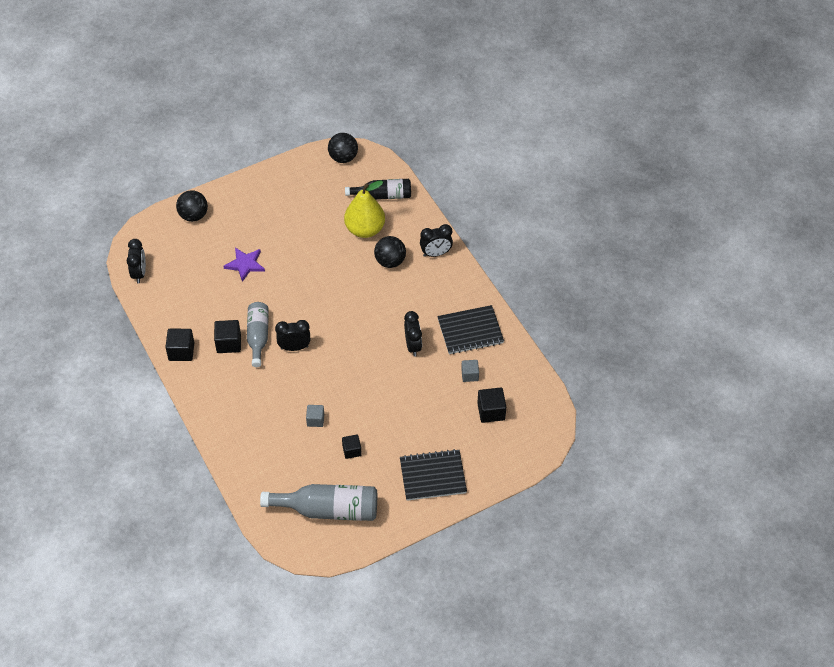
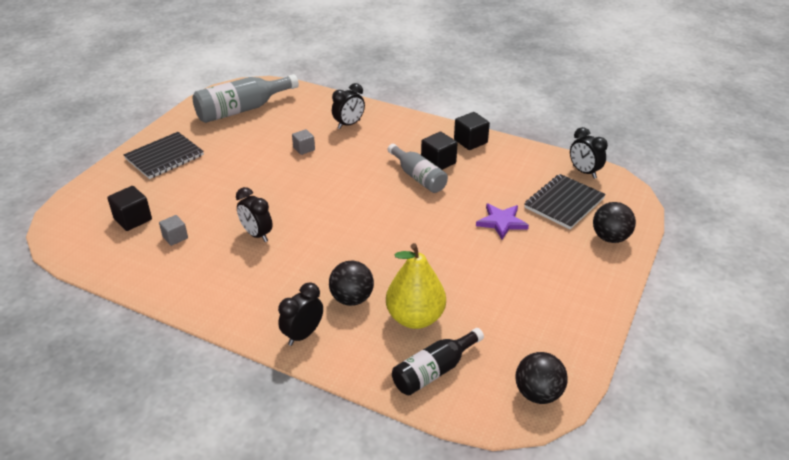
camera: 145 degrees right, 15 degrees down
(294, 347) = (376, 184): black clock -> black clock (349, 124)
(352, 450) = (253, 144): black cube -> none
(470, 331) = (200, 275): black notebook -> black notebook (564, 203)

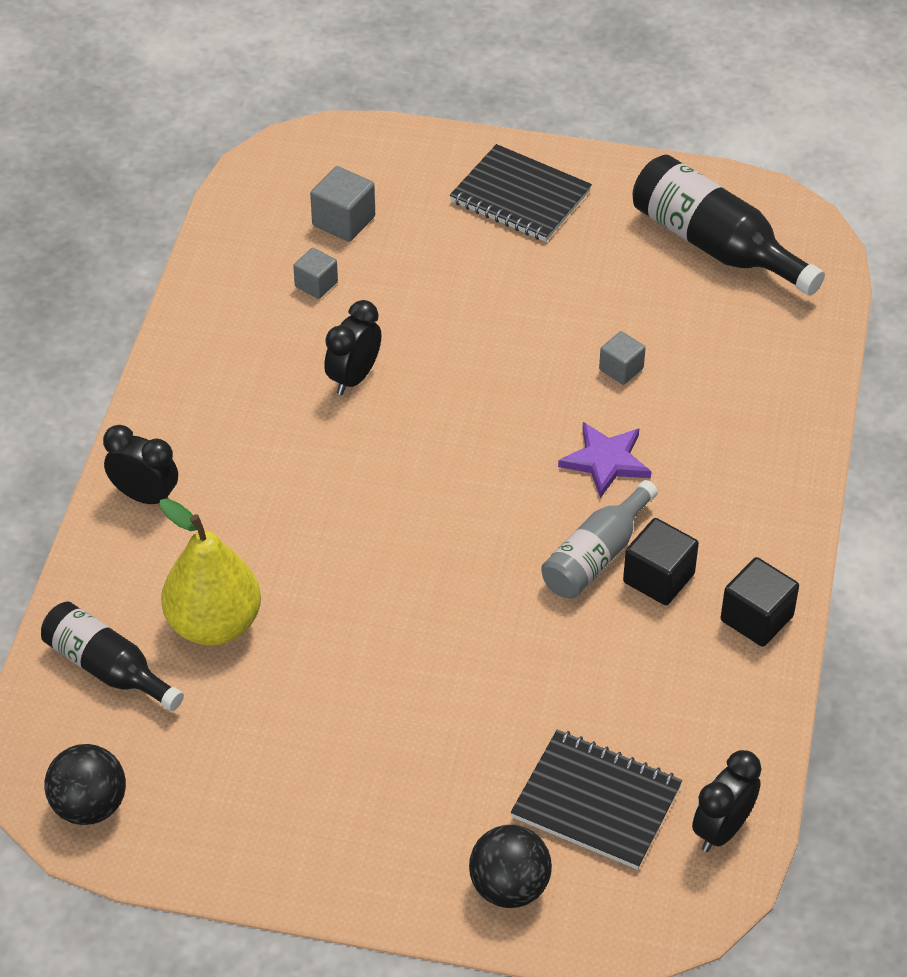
camera: 75 degrees right, 10 degrees up
(133, 219) = (343, 221): black cube -> grey cube
(242, 109) = (715, 245): grey bottle -> black bottle
(349, 124) = (733, 413): black clock -> none
(352, 299) = (236, 535): black ball -> none
(501, 222) = (499, 707): purple star -> purple star (606, 461)

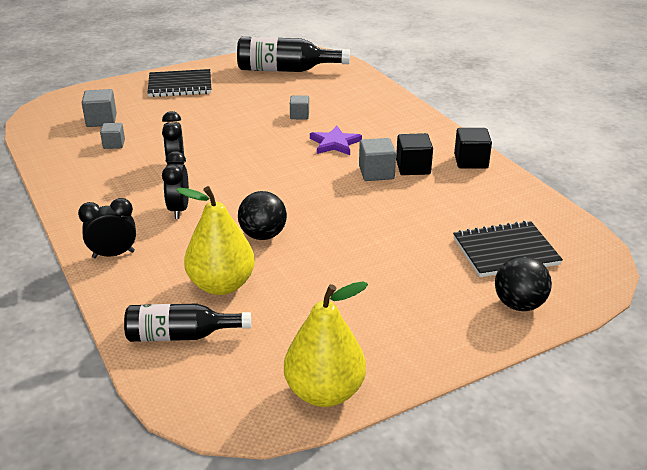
camera: 40 degrees left, 15 degrees down
(89, 806) = (250, 405): black ball -> black ball (263, 235)
(172, 843) = (324, 392): none -> yellow pear
(596, 556) = (376, 173): grey bottle -> grey cube
(722, 830) = (568, 232): black clock -> black clock (179, 210)

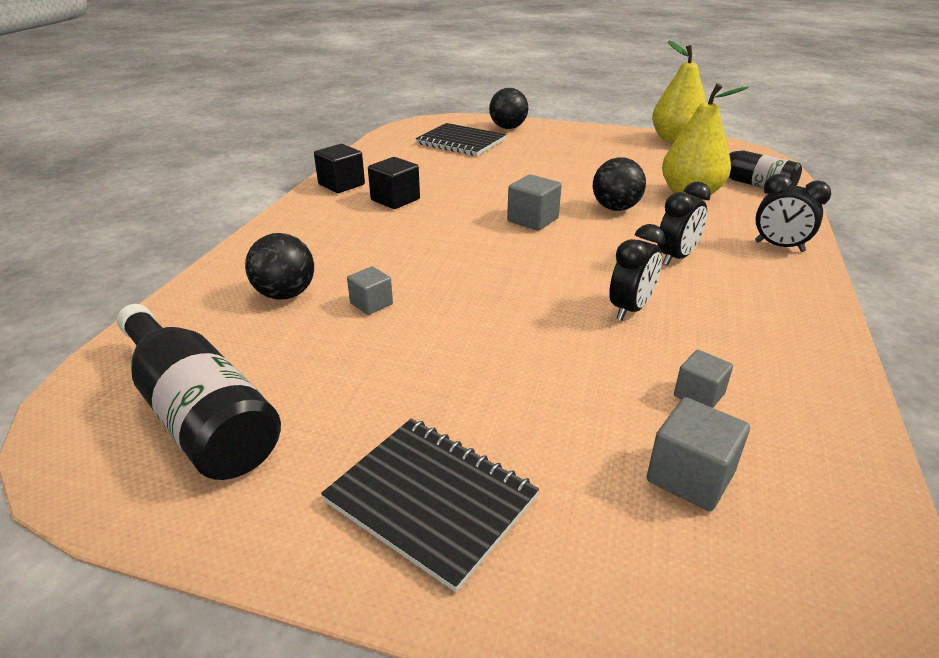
camera: 135 degrees left, 0 degrees up
(335, 143) = (409, 250): purple star -> none
(343, 103) = (285, 294): none -> black ball
(376, 173) = (433, 209): grey cube -> grey cube (533, 220)

